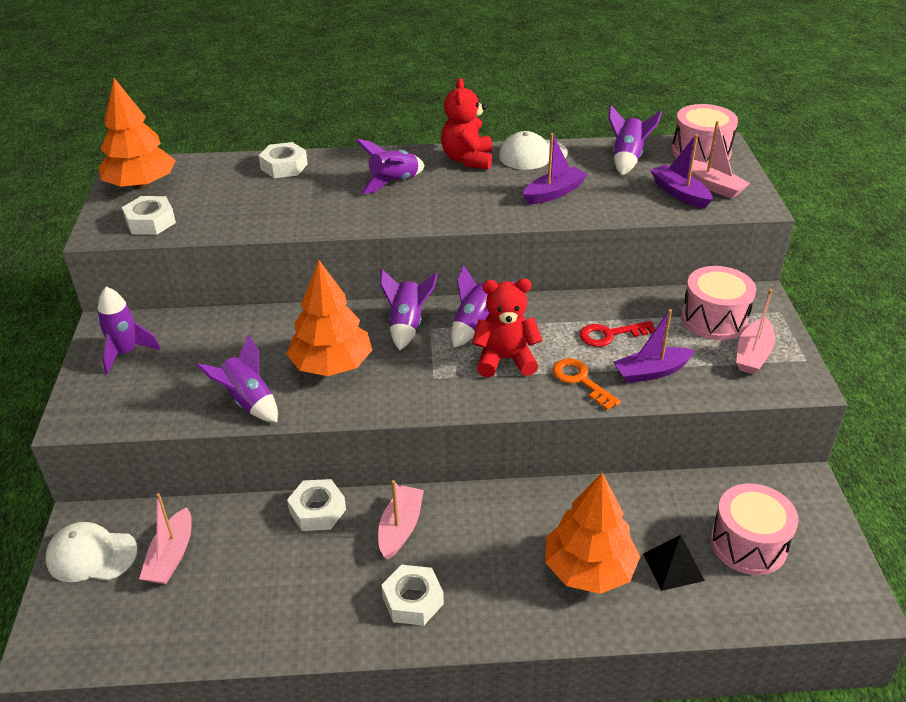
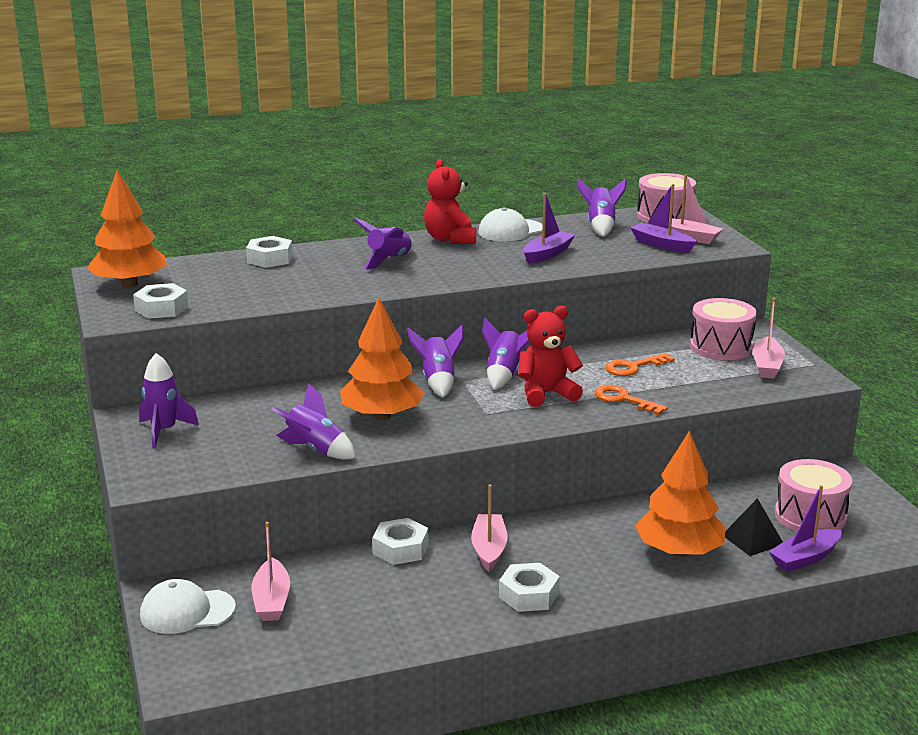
camera: 15 degrees left, 15 degrees down
(610, 335) = (633, 367): red key -> orange key
(651, 372) = (684, 387): purple boat -> purple boat (805, 558)

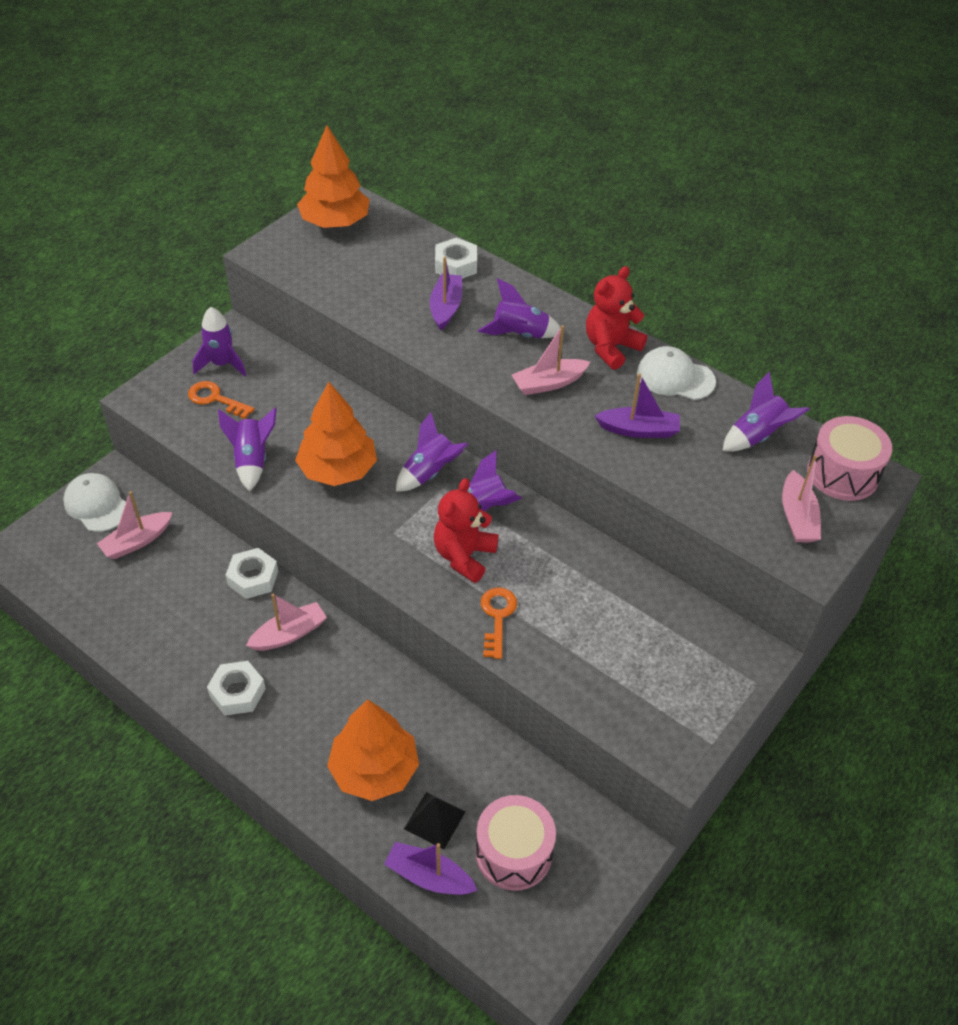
camera: 55 degrees right, 25 degrees up
(161, 308) = (303, 263): white nut -> none
(546, 394) = (464, 556): red teddy bear -> red teddy bear turned 105 degrees counterclockwise
(633, 367) = (575, 595): orange key -> orange key (215, 399)
(662, 245) = (753, 504): purple boat -> purple boat (446, 307)
(721, 347) = (685, 646): pink drum -> none
(767, 366) = (672, 703): pink boat -> pink boat (548, 383)

